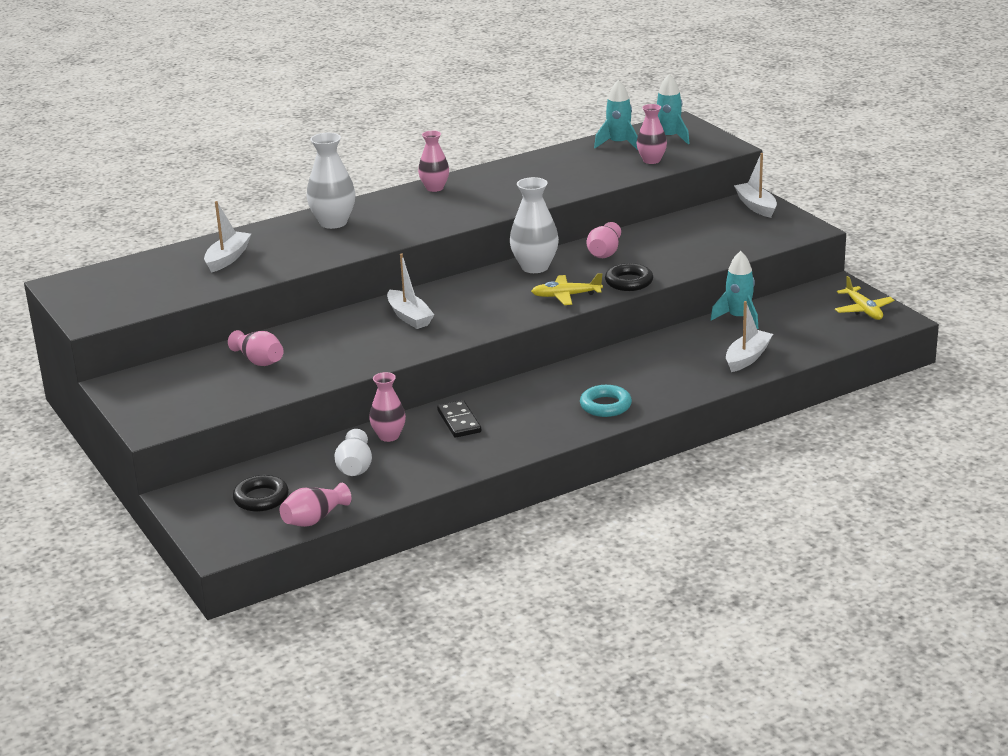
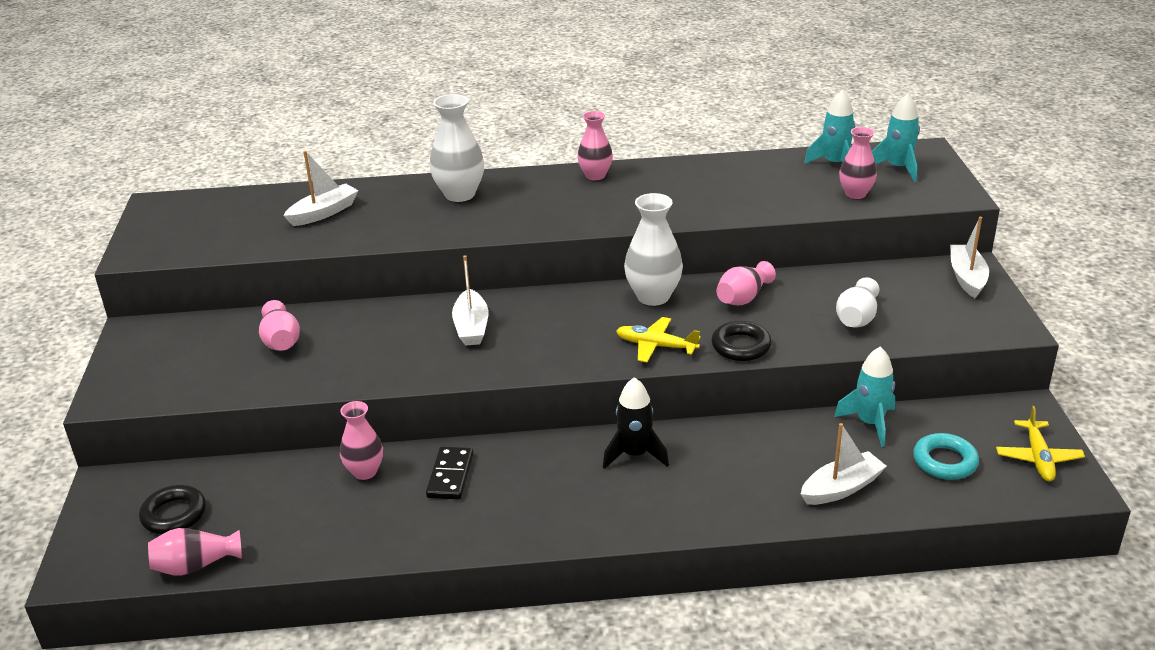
camera: 25 degrees right, 5 degrees up
(355, 468) = (295, 505): white vase -> white vase (856, 318)
(586, 376) = (635, 454): none -> black rocket
(605, 406) = (623, 507): turquoise ring -> turquoise ring (944, 461)

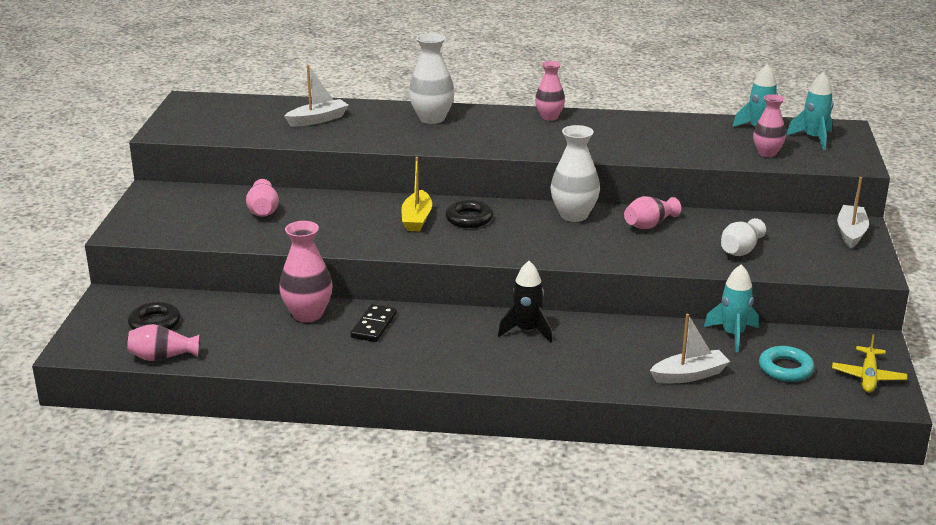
camera: 10 degrees right, 5 degrees down
(365, 472) = (307, 314): pink vase -> pink vase, size x1.51
(471, 327) = (417, 219): white boat -> yellow boat
(656, 346) = (563, 249): yellow plane -> none
(741, 346) = (633, 258): black ring -> black ring (469, 218)

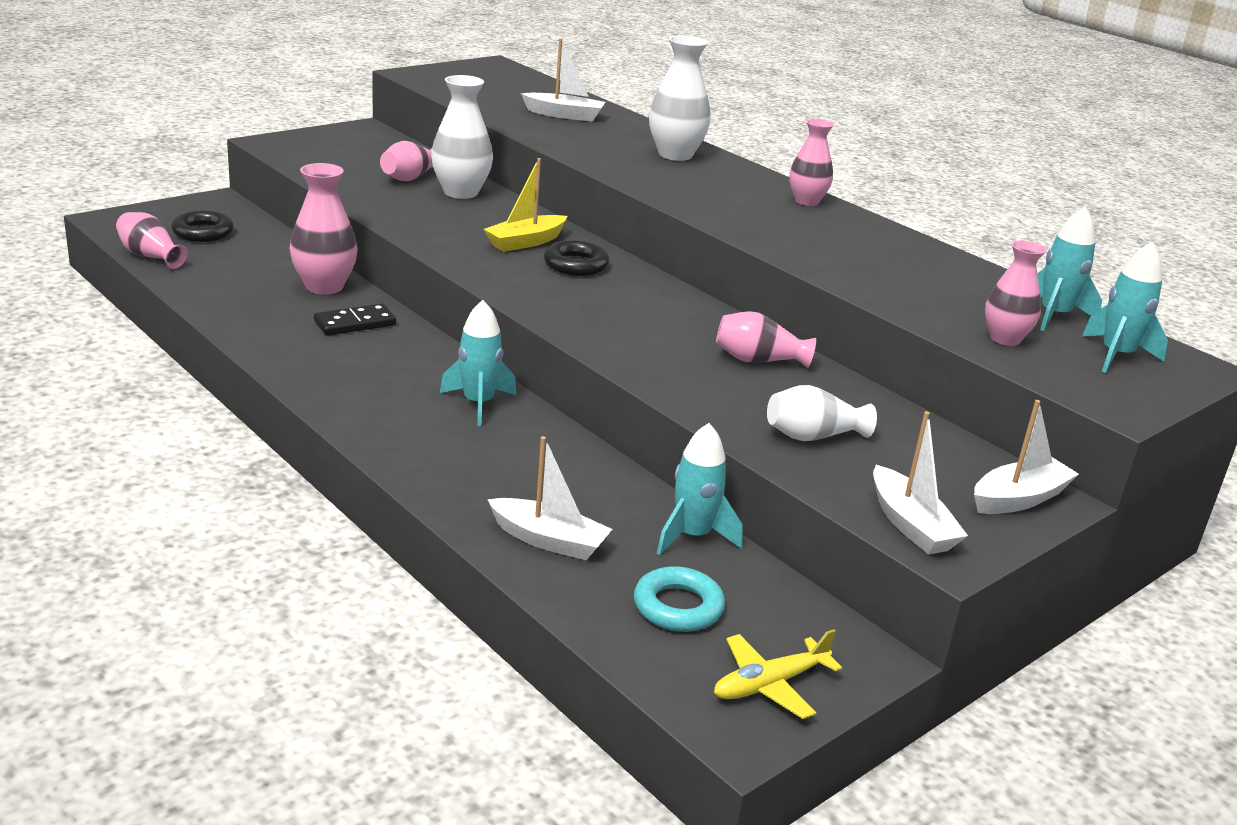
camera: 40 degrees right, 0 degrees up
(527, 331) = (478, 404): black rocket -> turquoise rocket
(574, 215) = (692, 312): white vase -> white vase (461, 192)
(842, 268) = (910, 525): none -> white boat

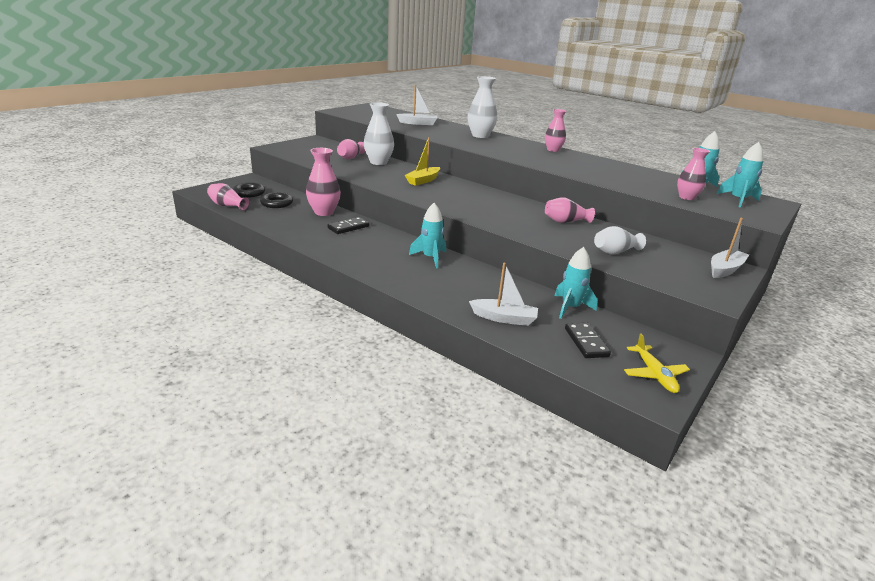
camera: 10 degrees left, 0 degrees up
(576, 265) = (453, 188): black ring -> black ring (276, 203)
(678, 607) = (586, 342): turquoise ring -> black domino
(770, 684) = (654, 374): yellow plane -> yellow plane turned 60 degrees counterclockwise
(910, 525) = (689, 286): white boat -> none

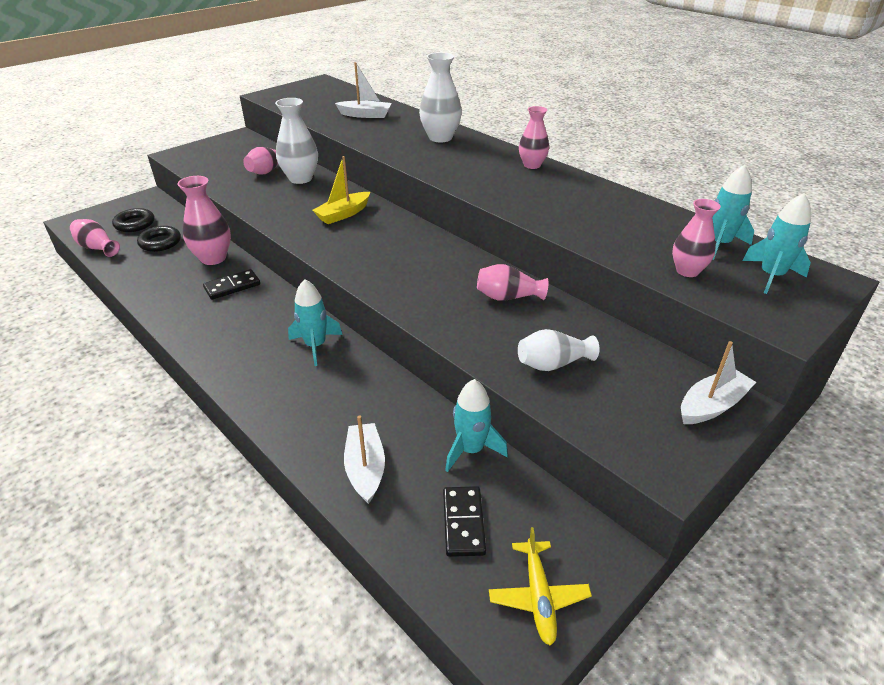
camera: 10 degrees right, 10 degrees up
(504, 318) = (365, 468): white boat -> white boat turned 120 degrees counterclockwise

